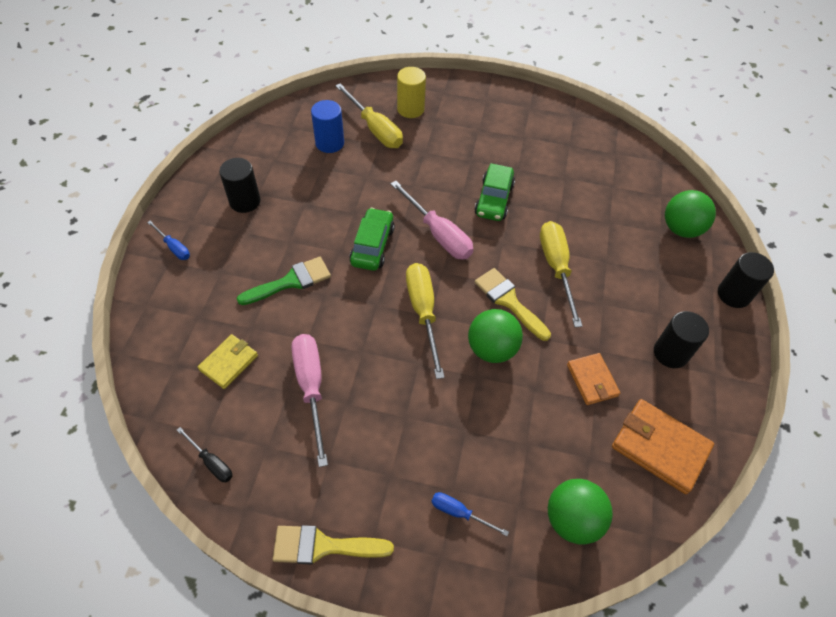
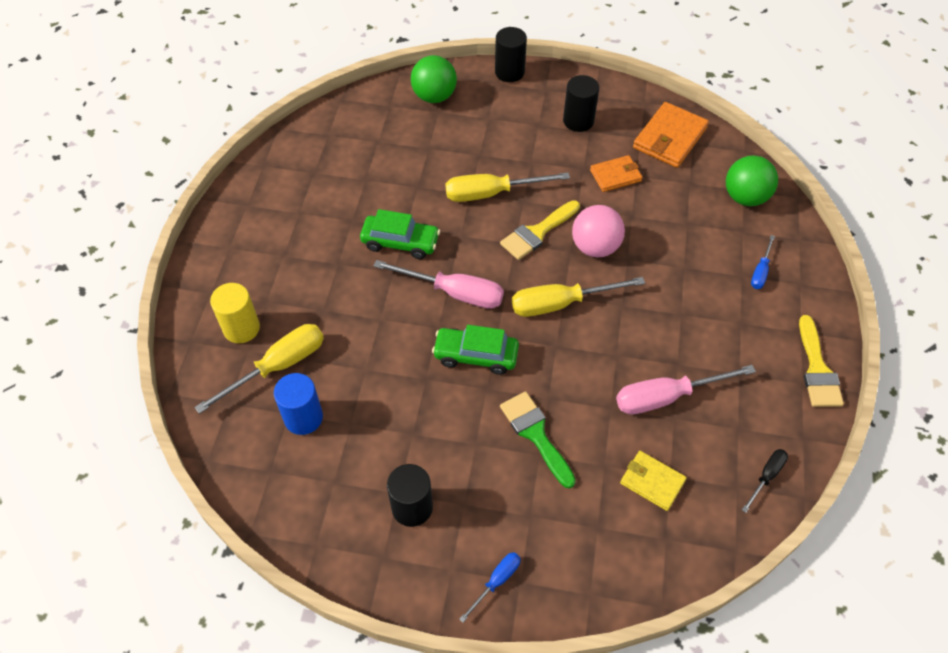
camera: 90 degrees left, 0 degrees up
(438, 234) = (454, 293): pink screwdriver -> pink screwdriver turned 60 degrees clockwise
(491, 349) = (595, 247): green ball -> pink ball

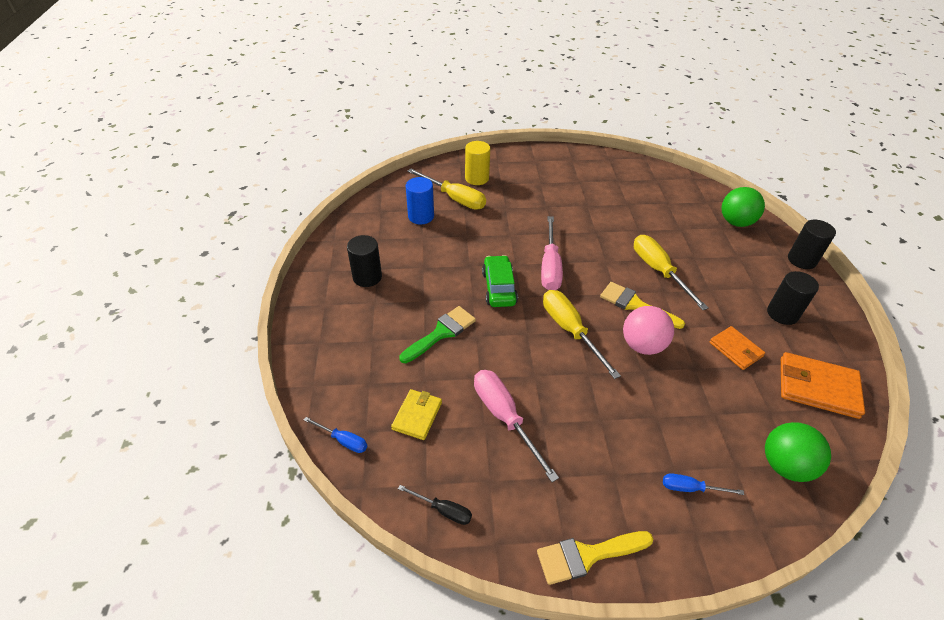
camera: 75 degrees right, 10 degrees down
(400, 242) = (581, 231): green car -> none
(496, 581) = (318, 329): blue screwdriver -> blue screwdriver (343, 440)

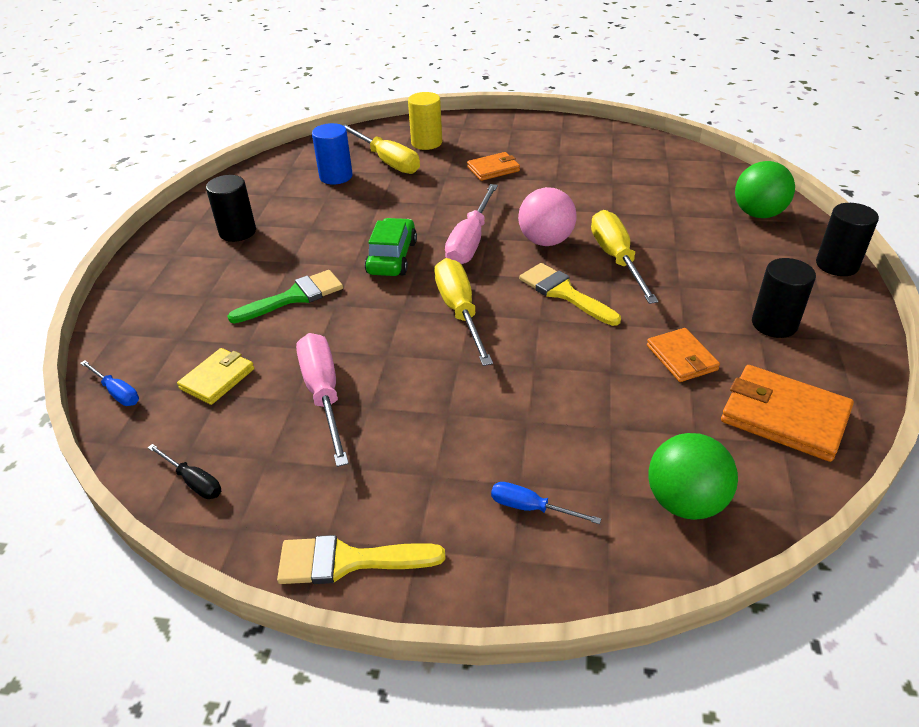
camera: 15 degrees right, 5 degrees down
(537, 199) = (493, 169): none -> orange wallet
(642, 345) = (549, 338): pink ball -> pink ball (546, 241)

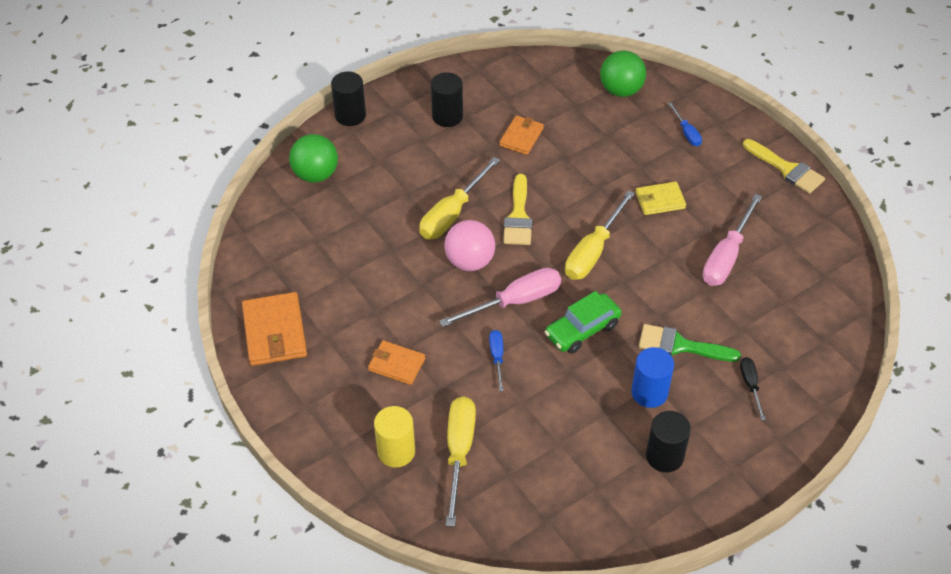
camera: 135 degrees left, 10 degrees up
(117, 392) = (846, 349): blue screwdriver -> blue screwdriver (497, 357)
(193, 482) = (833, 256): black screwdriver -> black screwdriver (750, 385)
(217, 378) = (779, 314): yellow wallet -> yellow wallet (660, 200)
(336, 176) = (522, 468): blue cylinder -> blue cylinder (649, 393)
(784, 416) = (525, 84): orange wallet -> orange wallet (275, 332)

